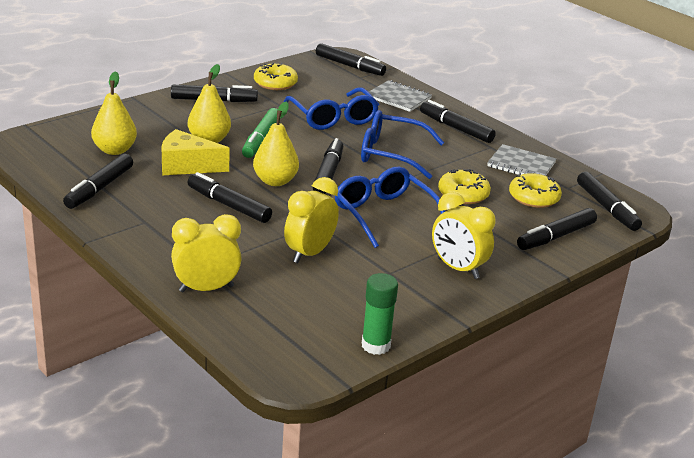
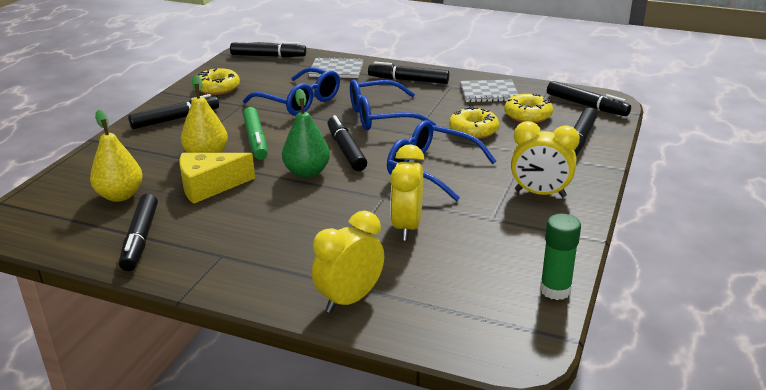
camera: 25 degrees left, 0 degrees up
(229, 205) = (288, 210): black marker -> none
(275, 181) = (307, 172): yellow pear -> green pear

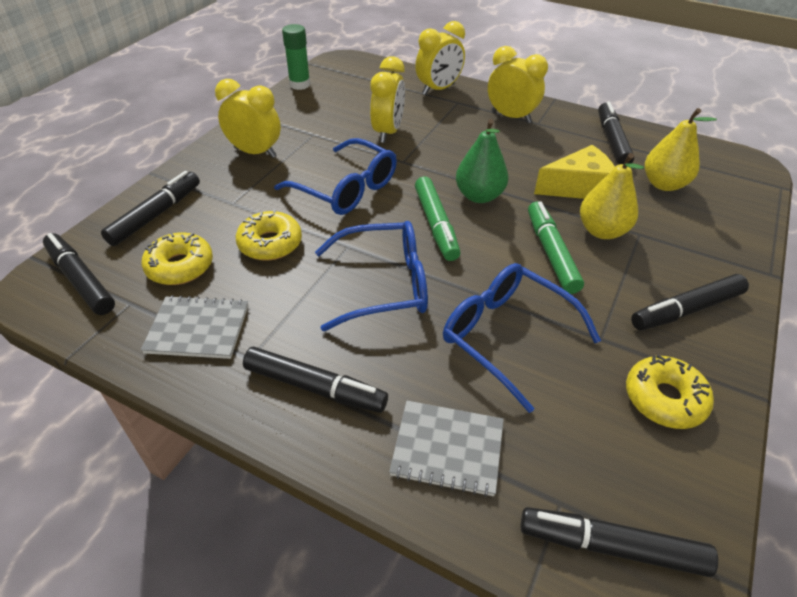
camera: 175 degrees left, 15 degrees up
(253, 261) = (511, 117): none -> yellow clock
(346, 150) = (436, 224): black marker -> green marker

